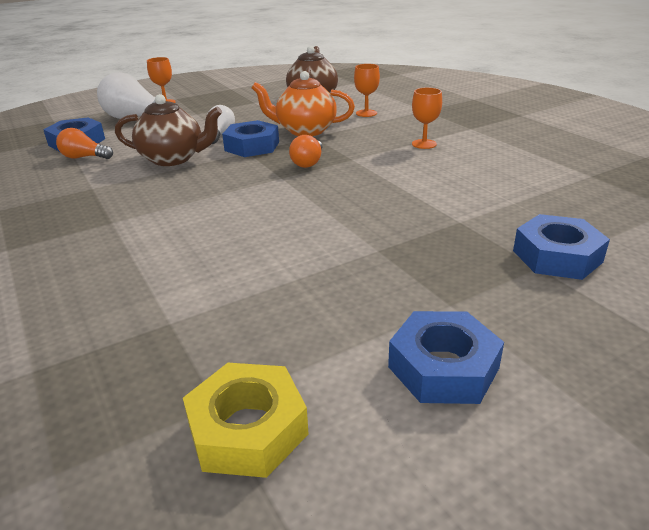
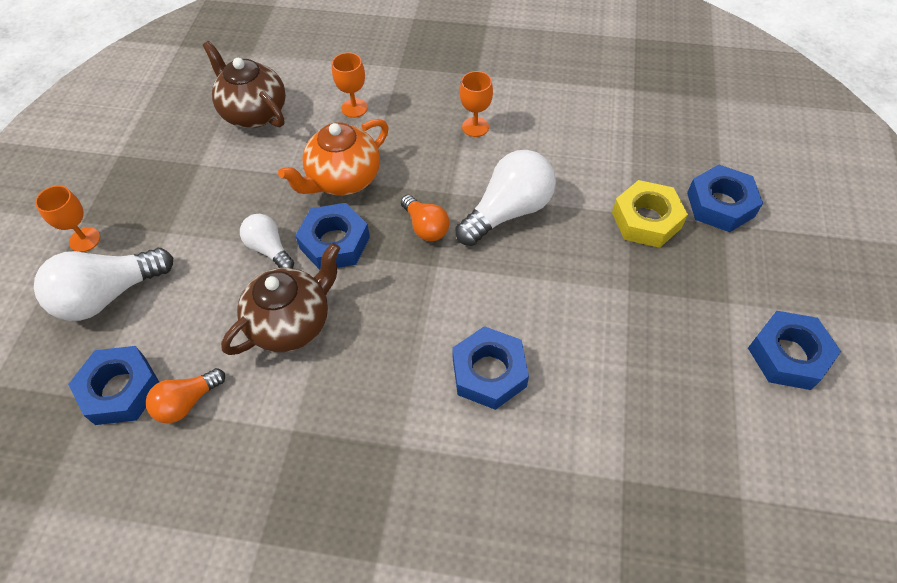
camera: 50 degrees left, 25 degrees up
(212, 227) = (489, 372): none -> blue nut
(247, 429) = (777, 493): yellow nut -> yellow nut (646, 220)
(370, 180) = (508, 211): none -> white light bulb

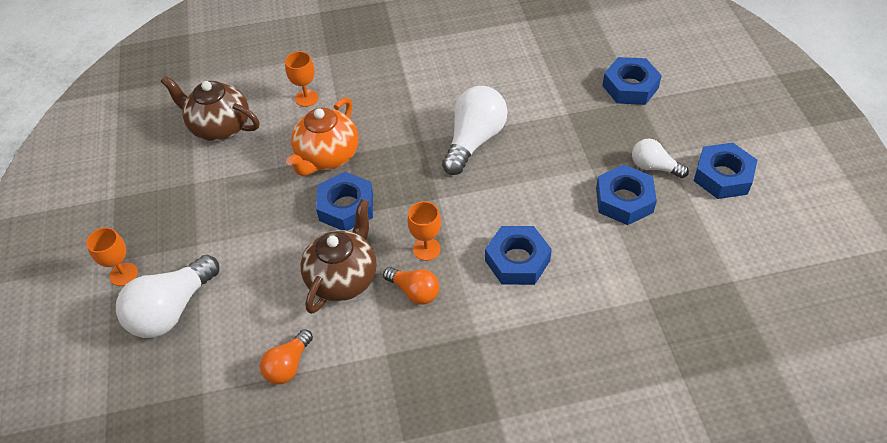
camera: 20 degrees left, 5 degrees down
(120, 390) = (225, 376): blue nut -> blue nut (624, 200)
(269, 249) = (293, 229): white light bulb -> white light bulb (654, 167)
(425, 227) = (414, 172): orange light bulb -> orange light bulb (414, 291)
(475, 127) = (416, 84): orange goblet -> orange goblet (426, 249)
(646, 220) = (581, 114): yellow nut -> none

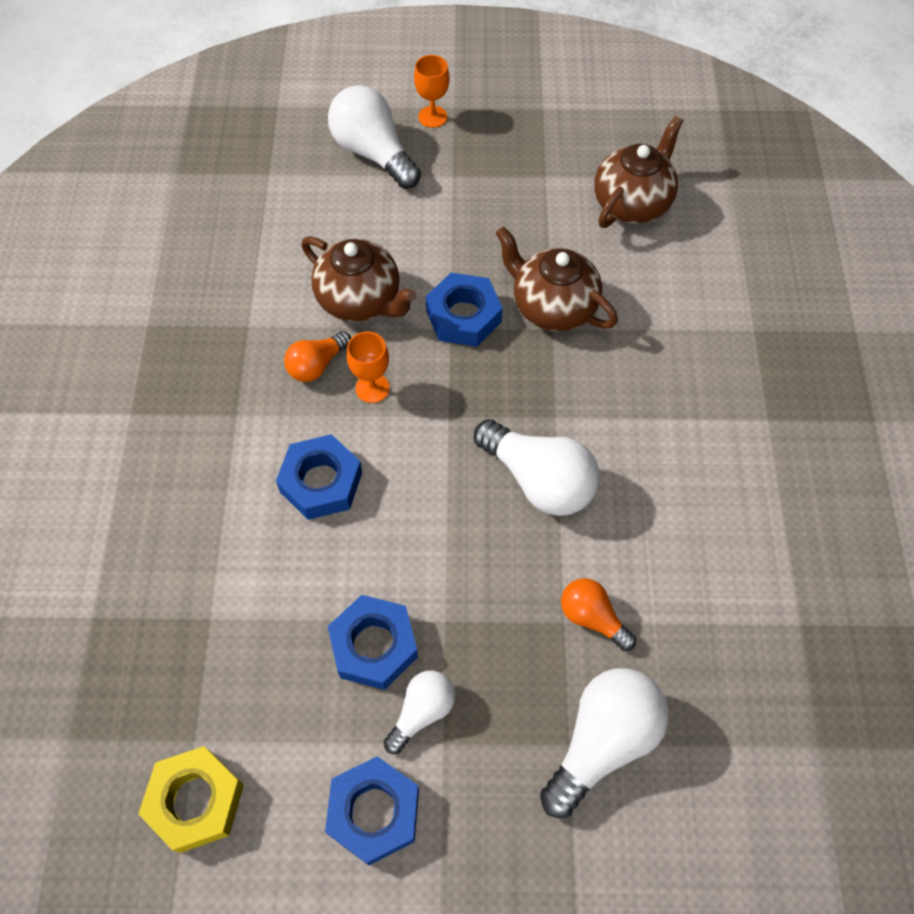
camera: 100 degrees right, 10 degrees up
(288, 365) = (270, 241): orange light bulb -> orange light bulb (592, 617)
(306, 98) = (667, 296): orange goblet -> none
(327, 157) = (552, 307): orange teapot -> brown teapot
(630, 87) = (602, 741): blue nut -> white light bulb
(767, 267) = (196, 801): none -> yellow nut

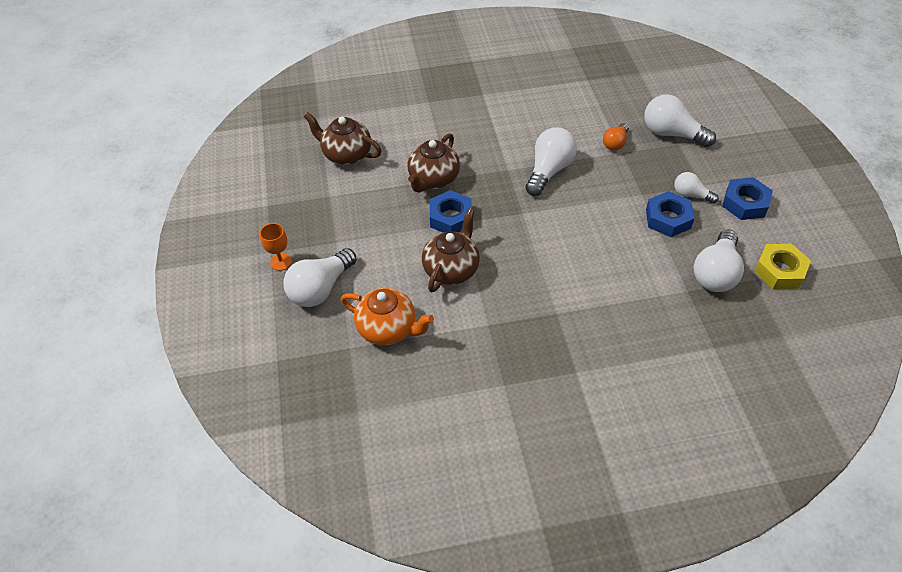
camera: 100 degrees left, 10 degrees down
(229, 680) = (715, 273): none -> white light bulb
(282, 215) = (388, 329): none -> orange teapot
(317, 365) = (507, 280): orange light bulb -> none
(321, 482) = (586, 260): blue nut -> none
(372, 388) = (515, 250): orange goblet -> none

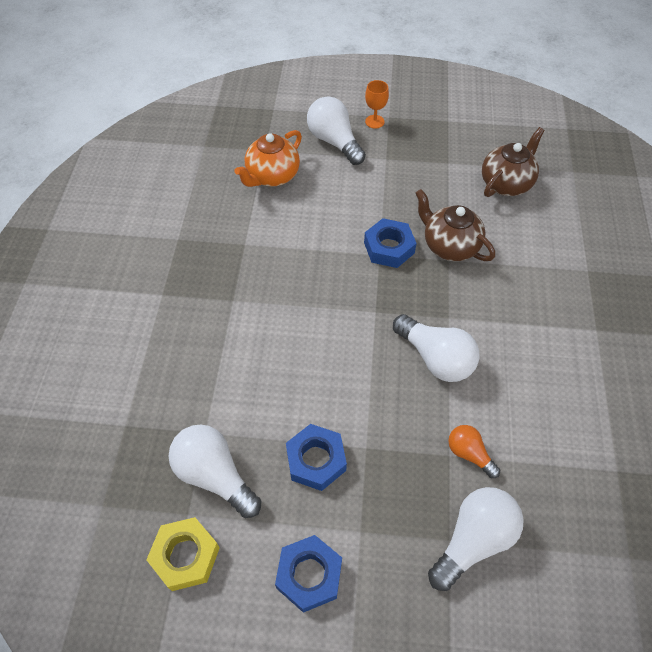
camera: 105 degrees right, 5 degrees up
(451, 269) = (320, 233): brown teapot -> none
(691, 195) = (347, 508): white light bulb -> none

